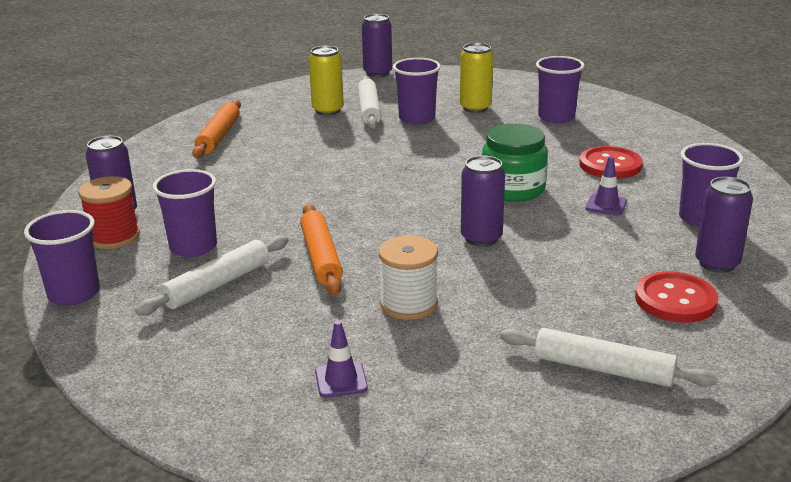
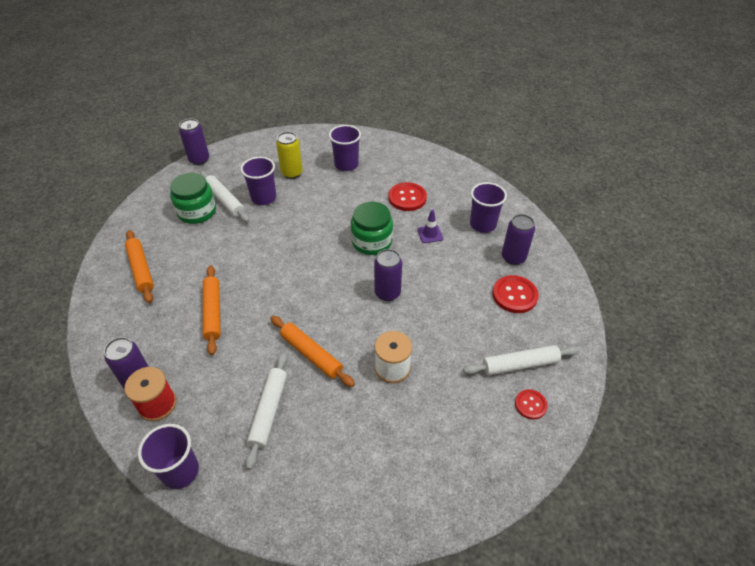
camera: 35 degrees left, 20 degrees up
(193, 247) = (222, 386): purple cup -> none
(252, 189) = (213, 312): none -> orange rolling pin
(328, 110) = (197, 212): yellow can -> green jar
(341, 380) = (406, 448): purple traffic cone -> none
(573, 414) = (530, 405): none -> red button

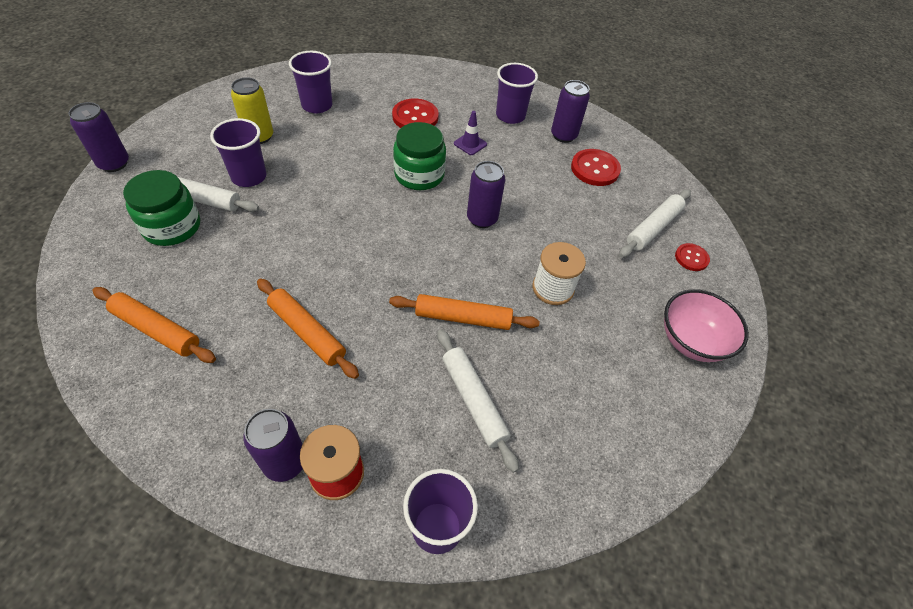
camera: 40 degrees left, 5 degrees up
(464, 466) = (691, 341): none -> pink bowl

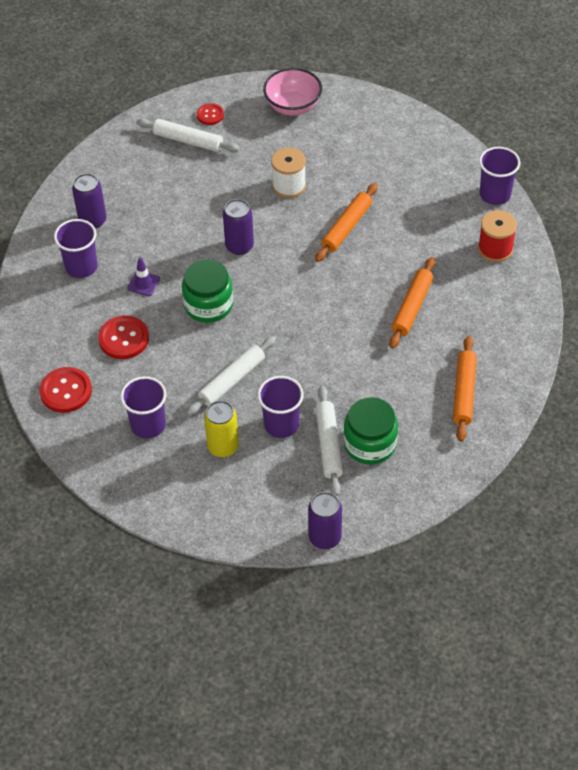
camera: 105 degrees left, 0 degrees up
(285, 462) = (504, 275): purple can -> none
(463, 318) = (346, 227): orange rolling pin -> orange rolling pin turned 45 degrees clockwise
(473, 400) = (408, 202): white rolling pin -> white rolling pin (232, 380)
(595, 169) = (131, 189): red button -> red button (66, 391)

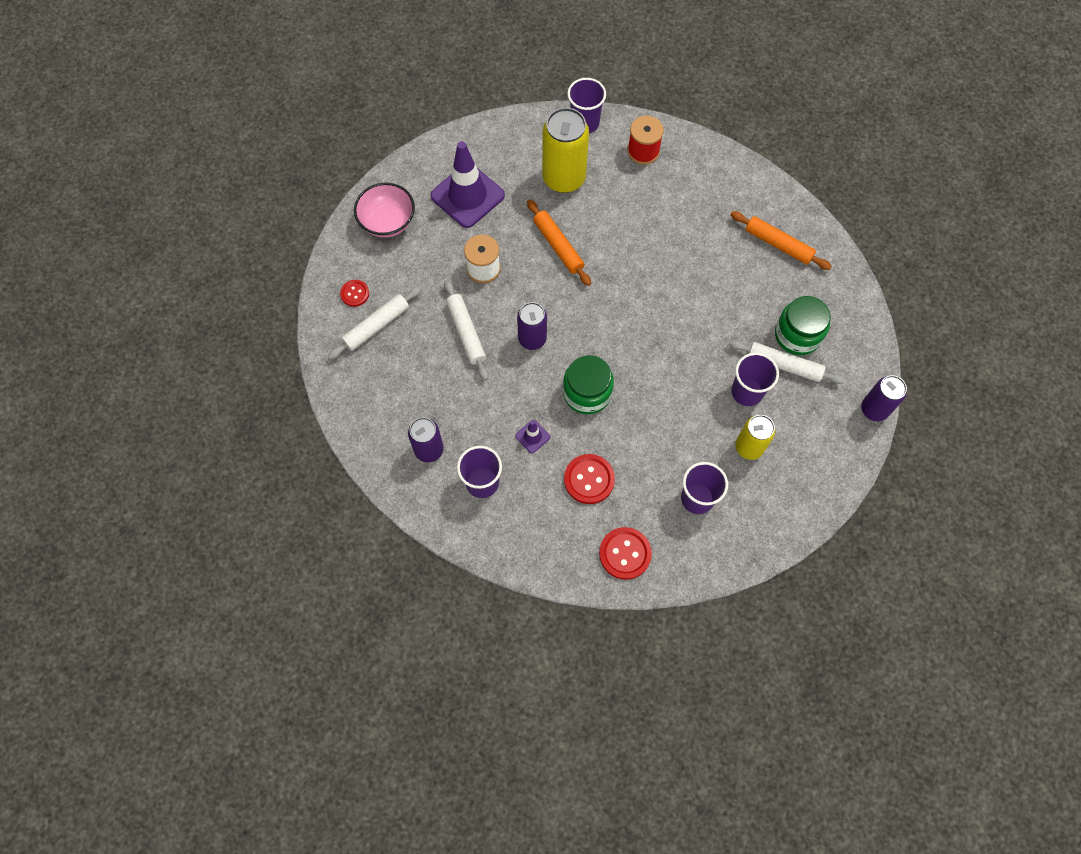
camera: 65 degrees left, 15 degrees up
(232, 380) = (681, 410): white rolling pin -> white rolling pin (466, 332)
(356, 146) = (467, 196): none -> purple traffic cone
(412, 307) = (673, 239): orange rolling pin -> none
(422, 203) = (564, 178): none -> yellow can

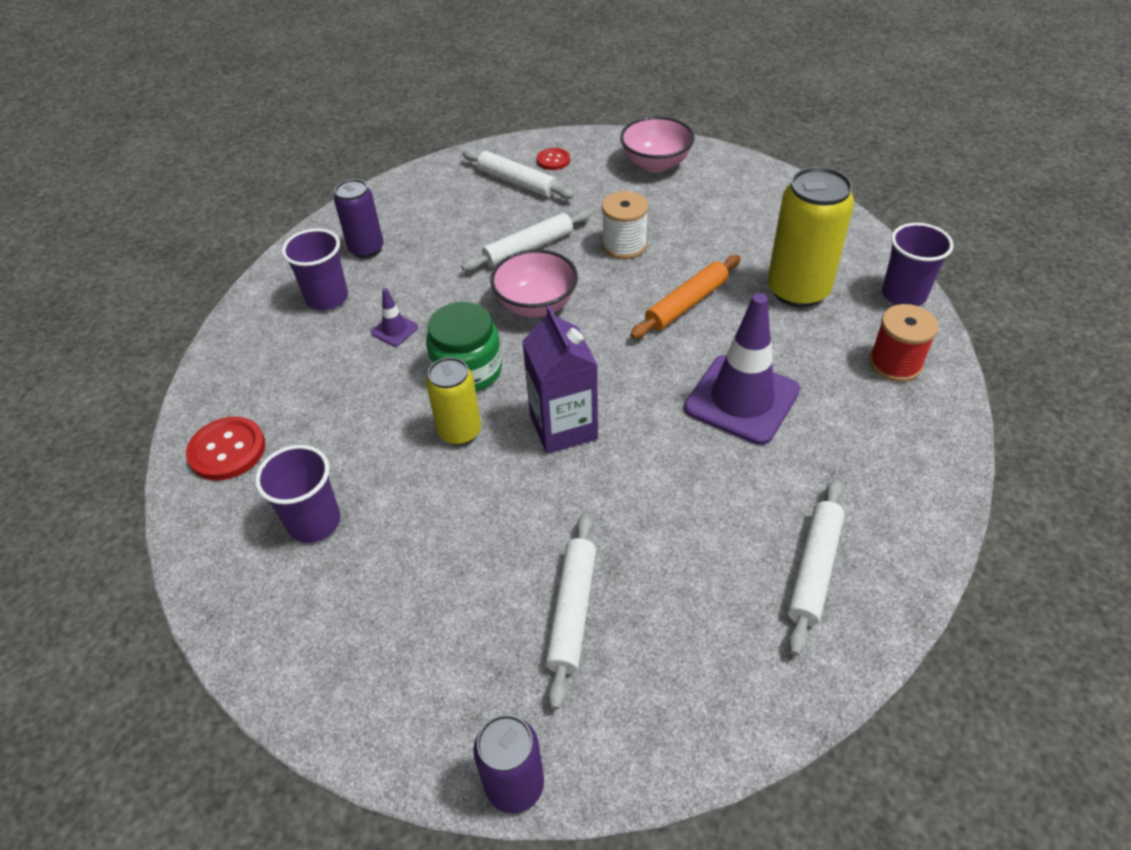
camera: 80 degrees right, 20 degrees down
(467, 196) = (723, 214): purple traffic cone -> purple traffic cone (741, 399)
(532, 339) = (536, 305): purple can -> pink bowl
(589, 479) = (337, 394): red button -> none
(652, 344) = (563, 427): none -> purple carton
(747, 392) = (509, 562): purple cup -> none
(749, 447) = (408, 579): yellow can -> yellow can (459, 432)
(778, 244) = (814, 569): orange rolling pin -> white rolling pin
(797, 335) = (639, 625): green jar -> none

